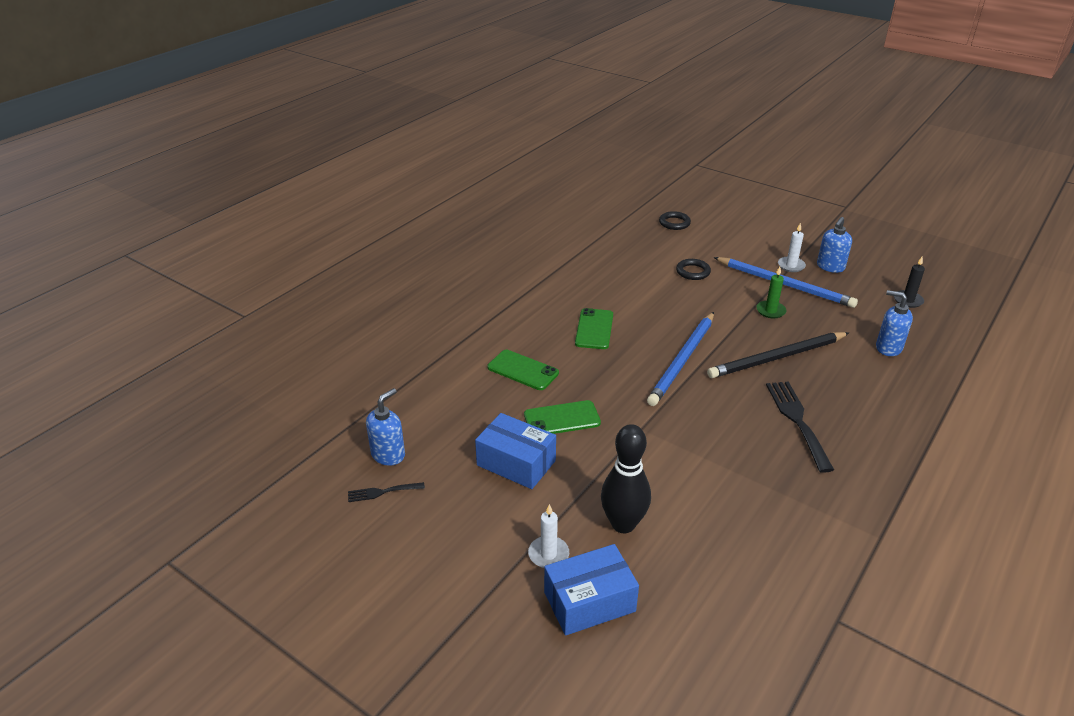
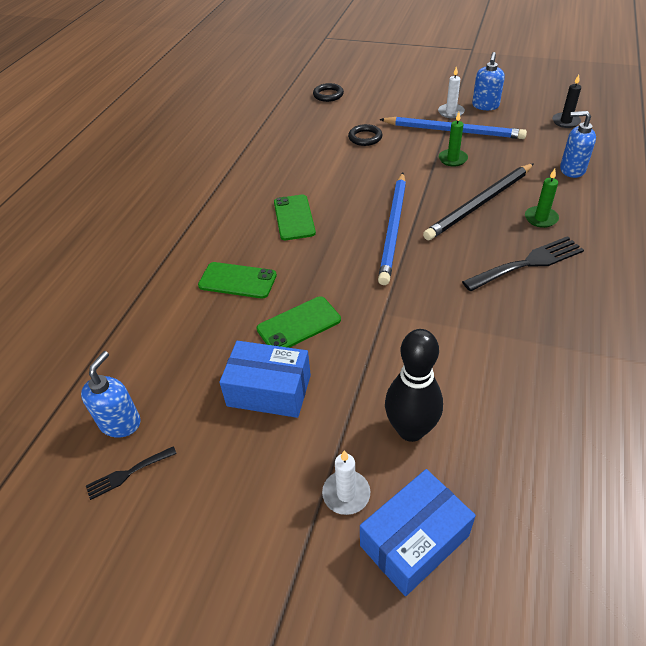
camera: 15 degrees left, 10 degrees up
(797, 421) = (528, 263): black fork -> black fork turned 90 degrees clockwise
(831, 385) = (541, 218): none -> green candle

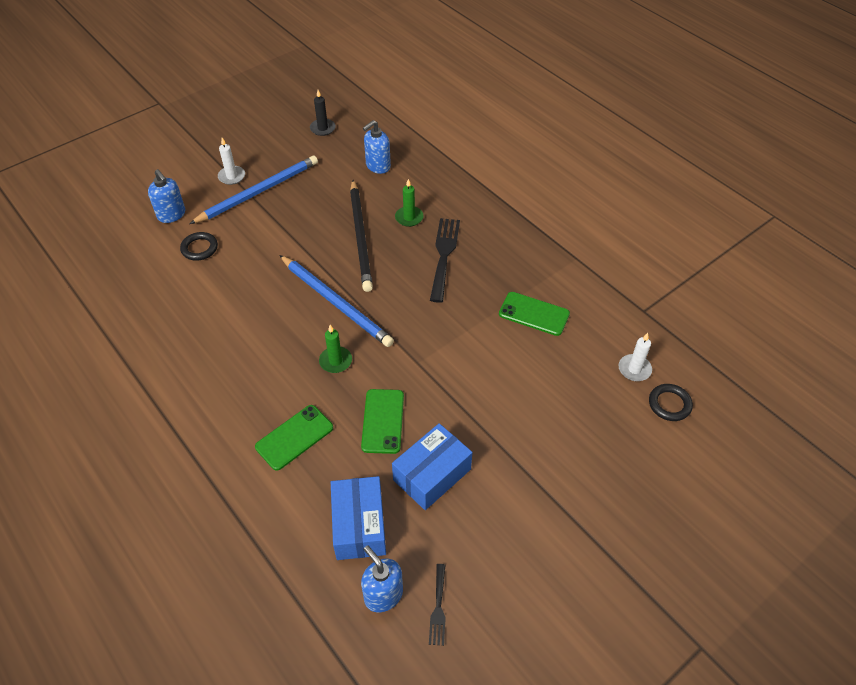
camera: 60 degrees left, 5 degrees up
(294, 217) = (254, 357): green phone -> green phone (534, 314)
(328, 95) = (99, 233): black ring -> black ring (669, 404)
(346, 494) = (551, 474): white candle -> white candle (634, 369)
(411, 430) = (529, 410): black bowling pin -> none
(414, 541) = (606, 457): blue box -> blue box (359, 525)
(452, 159) = (293, 216): green candle -> green candle (335, 361)
(485, 106) = (249, 153): blue soap dispenser -> blue soap dispenser (172, 215)

